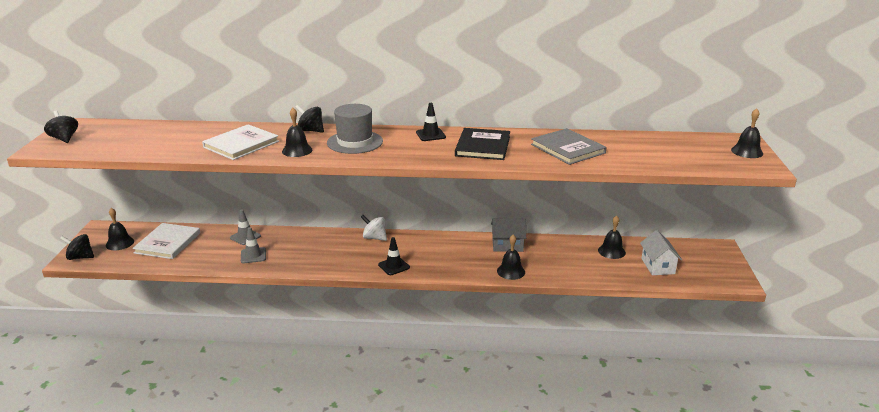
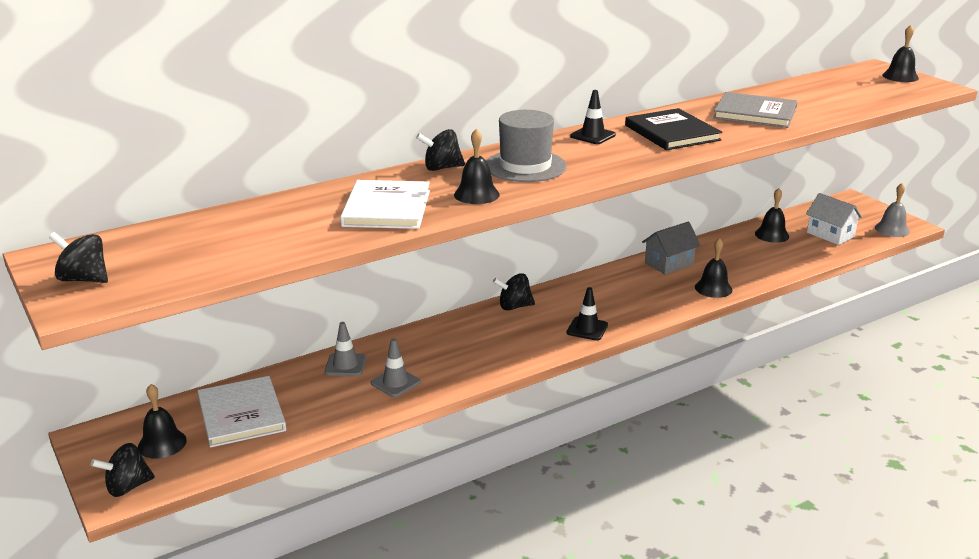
camera: 35 degrees left, 0 degrees up
(374, 238) = (514, 307): white spinning top -> black spinning top
(716, 279) = (892, 229): none -> grey bell

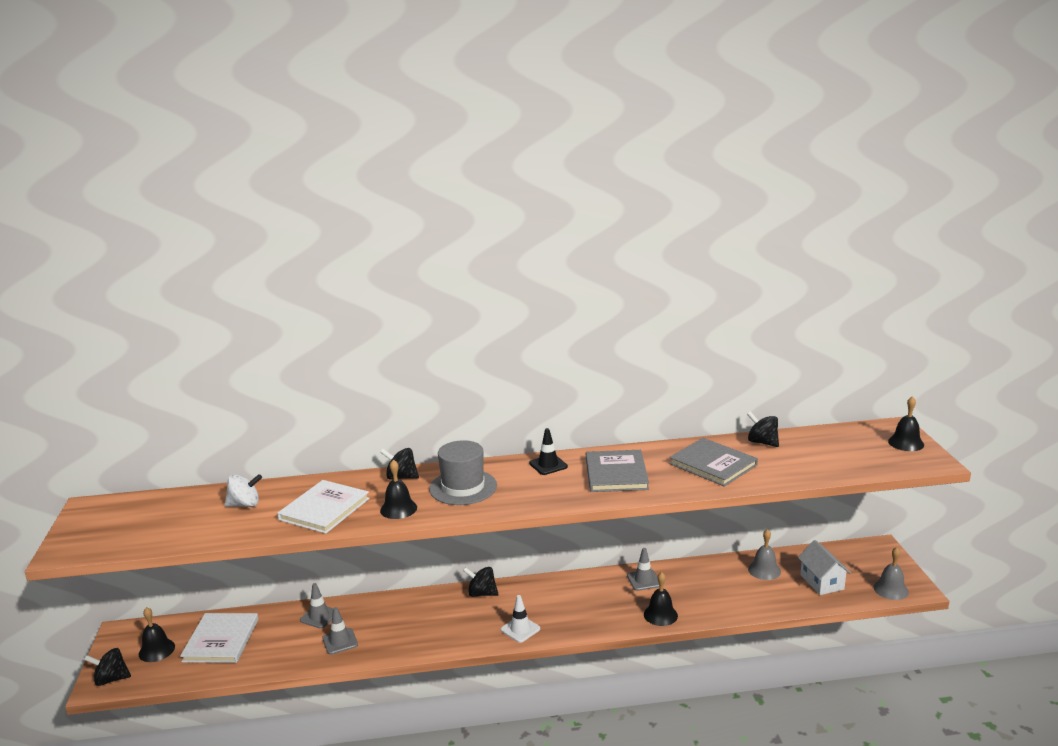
camera: 25 degrees right, 5 degrees down
(84, 279) = (88, 531): black spinning top -> black spinning top (762, 442)
(277, 220) = (245, 504): none -> white spinning top
(587, 329) = (520, 629): black traffic cone -> white traffic cone
(669, 263) = (643, 580): grey house -> grey traffic cone
(672, 133) = (616, 473): black book -> grey book
(772, 235) = (764, 570): black bell -> grey bell

